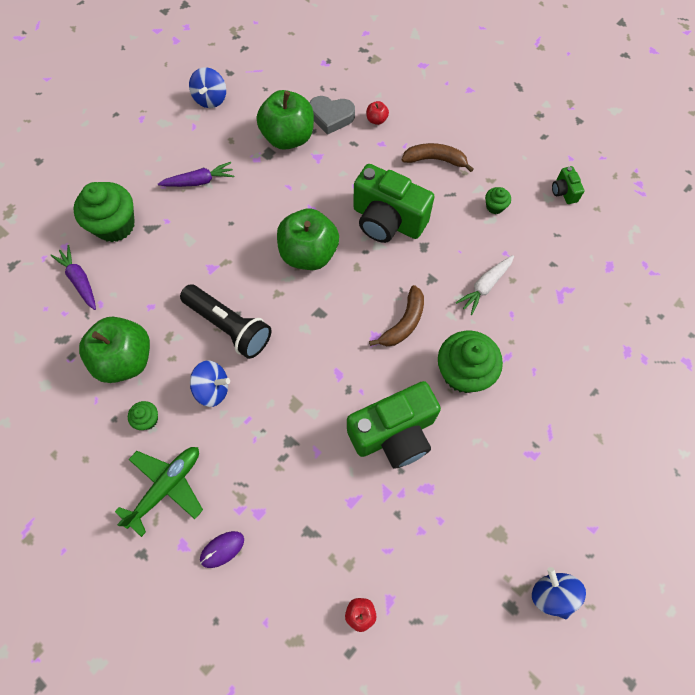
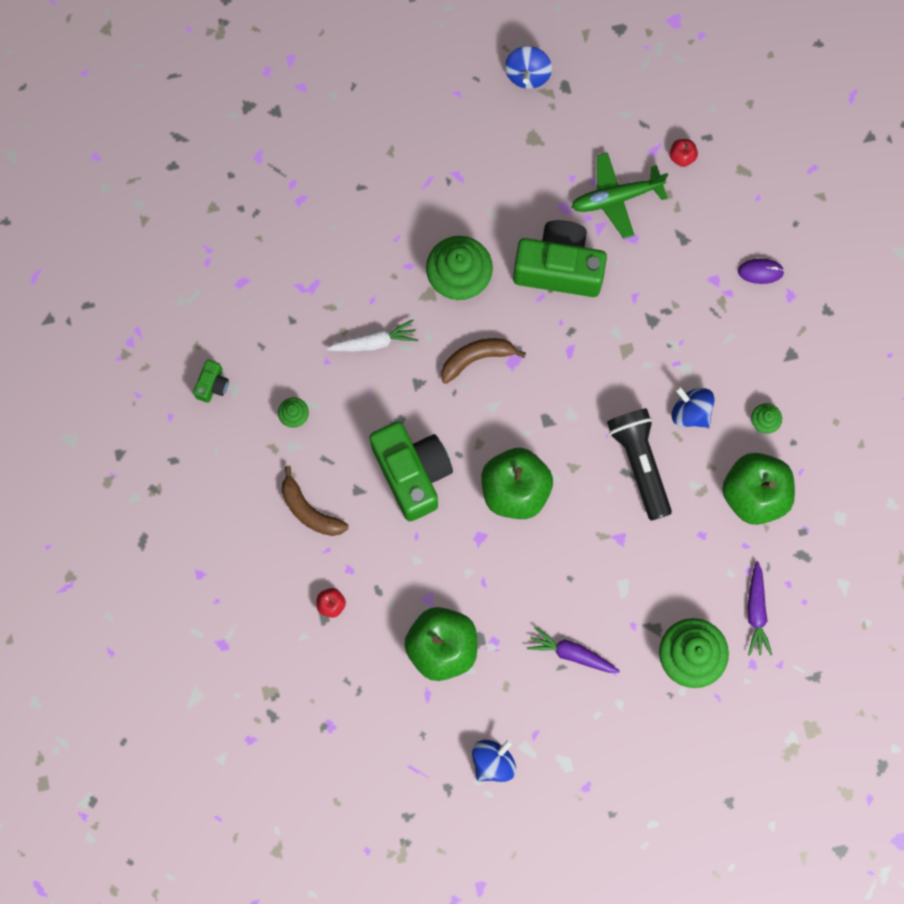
camera: 145 degrees left, 10 degrees up
(166, 487) = (778, 351): green plane -> green plane (616, 198)
(331, 117) = (377, 642): grey heart -> none

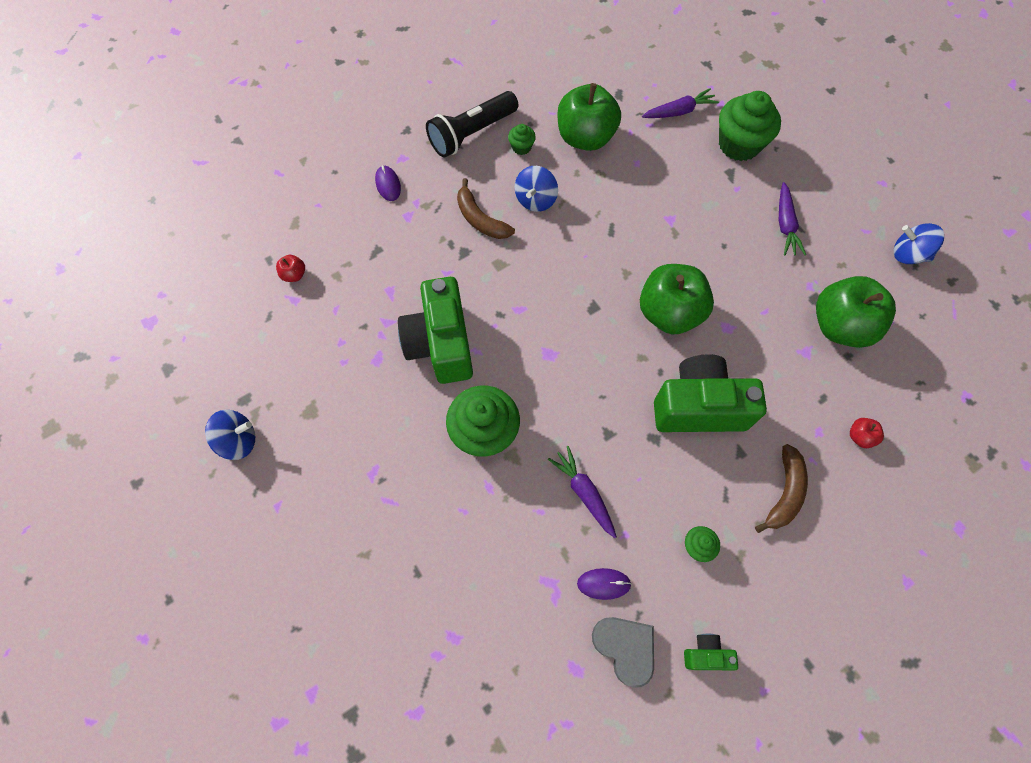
camera: 110 degrees left, 10 degrees down
(242, 325) = (625, 648): none -> grey heart
(295, 328) = (603, 584): none -> purple mouse
(374, 342) = (584, 492): white carrot -> purple carrot
(412, 473) = (698, 407): green camera -> green camera turned 45 degrees clockwise
(477, 358) = (560, 387): brown banana -> brown banana (480, 219)
(616, 198) = (352, 317): green plane -> none
(640, 463) = (598, 223): black flashlight -> black flashlight (471, 133)

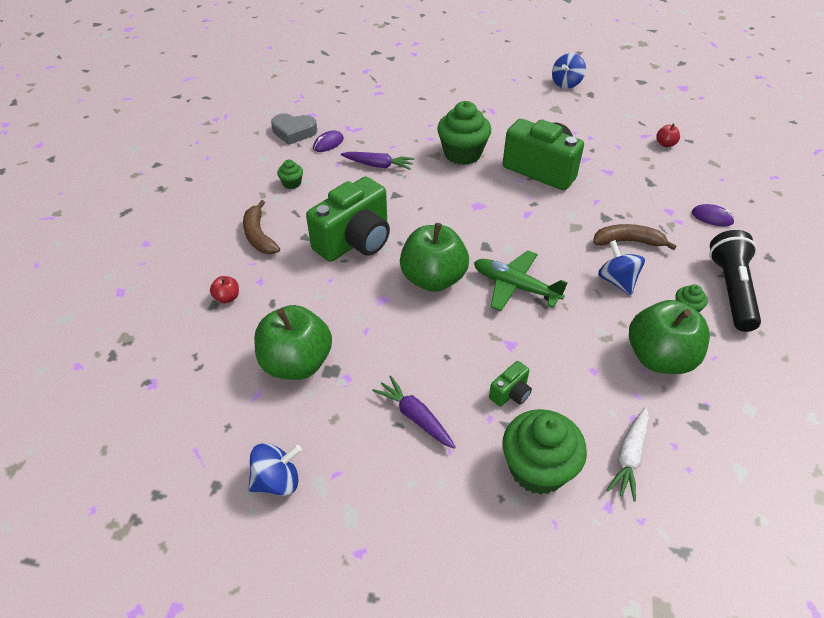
camera: 135 degrees right, 20 degrees down
(614, 255) = (515, 286): none -> green plane
(679, 111) = (629, 457): purple carrot -> white carrot
(706, 654) = (249, 152): green camera -> green camera (510, 393)

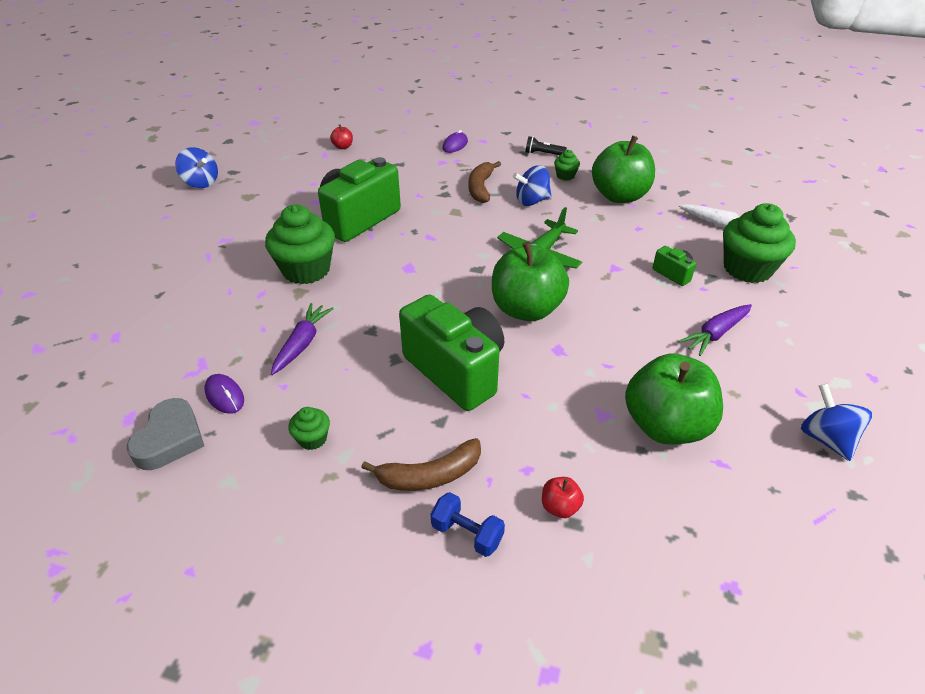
camera: 85 degrees left, 5 degrees down
(213, 255) = (467, 533): none -> blue dumbbell
(731, 290) = (543, 154): black flashlight -> black flashlight, size x0.47

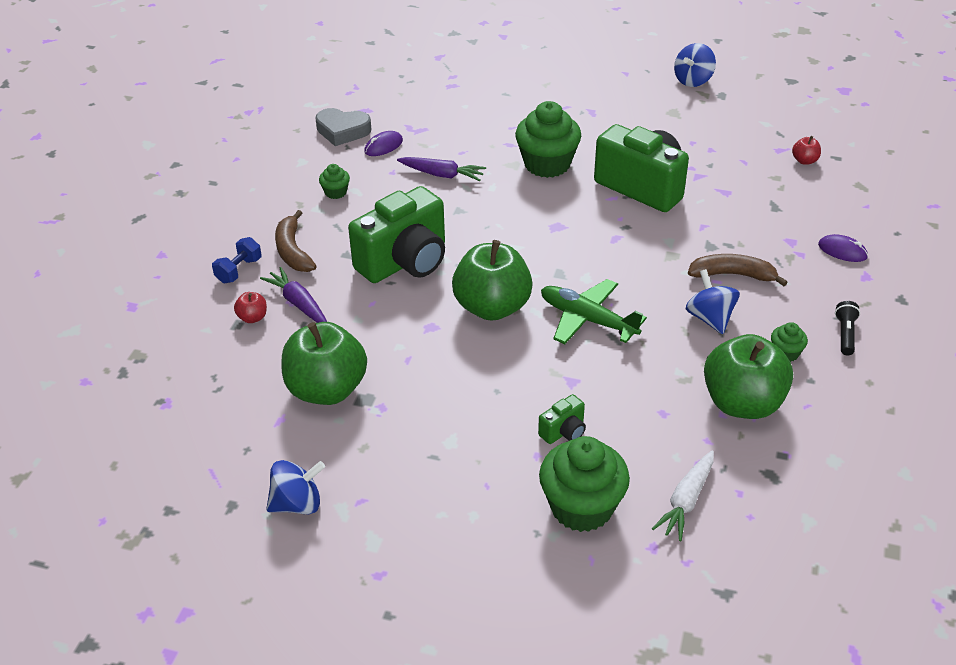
camera: 90 degrees right, 0 degrees up
(715, 334) = (453, 450): purple carrot -> purple carrot (298, 303)

